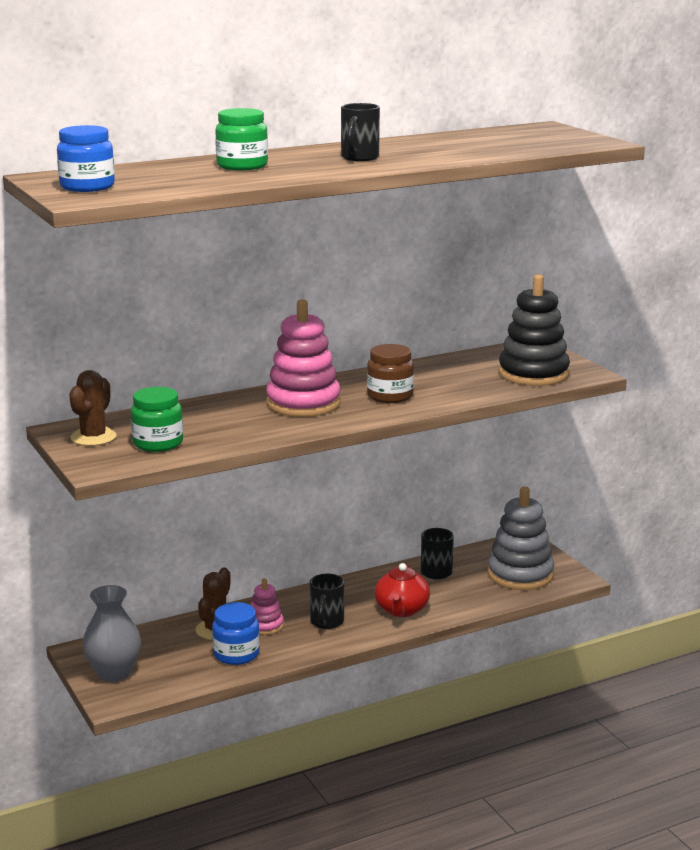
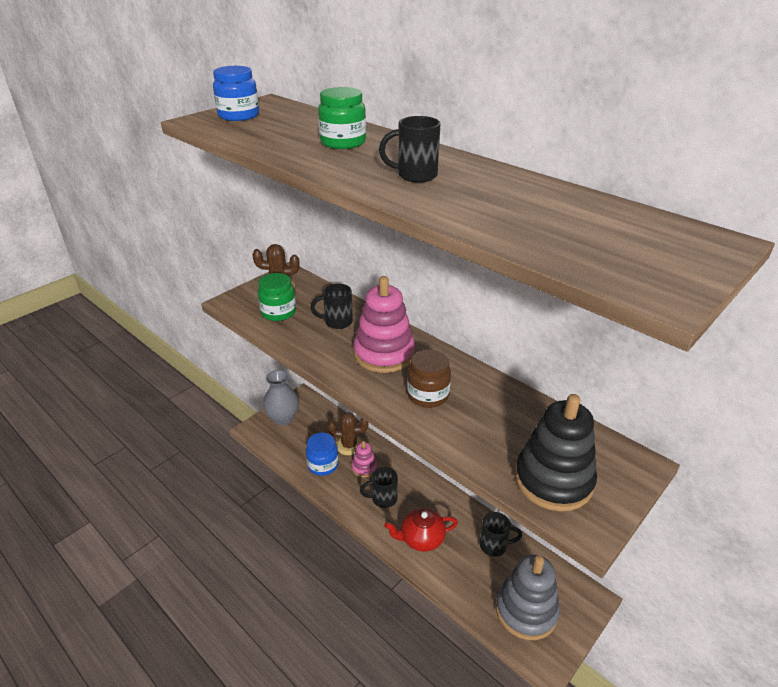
camera: 70 degrees right, 15 degrees up
(215, 416) = (337, 322): none -> black mug

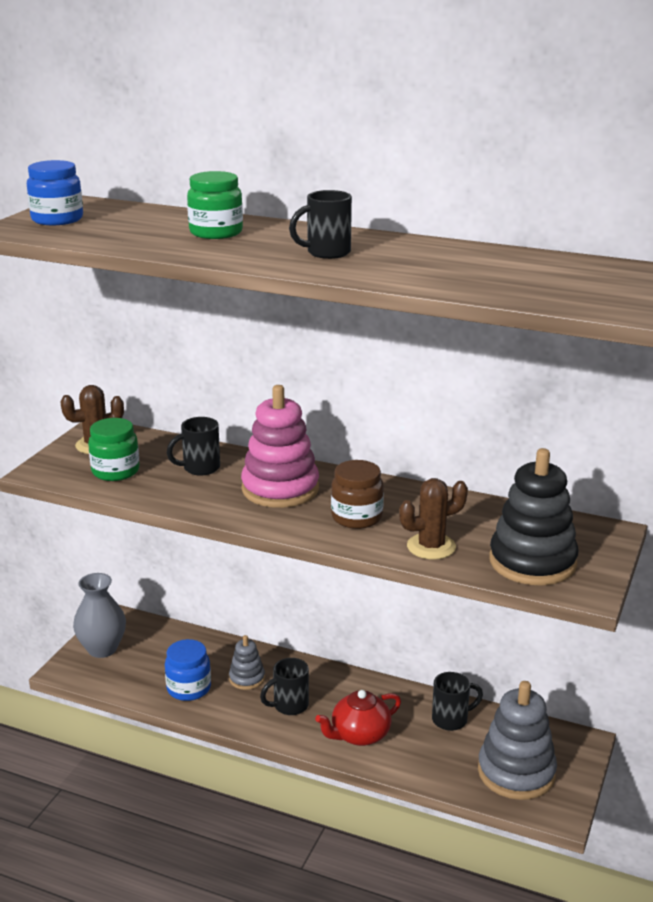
camera: 20 degrees left, 10 degrees down
(349, 445) = (213, 659): brown cactus -> brown cactus (431, 547)
(364, 467) = (247, 678): pink stacking toy -> grey stacking toy

